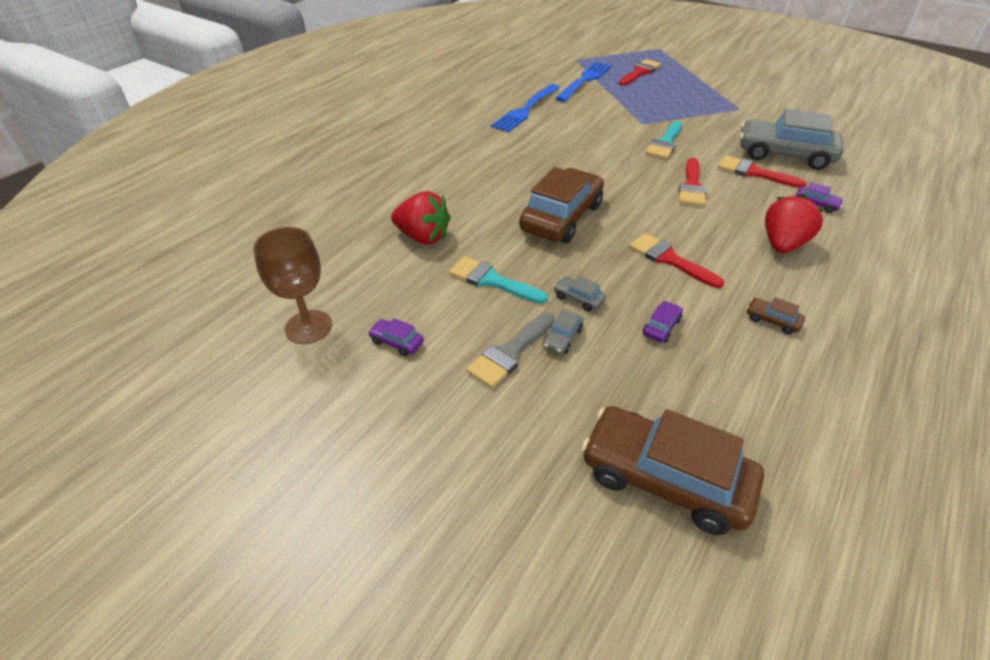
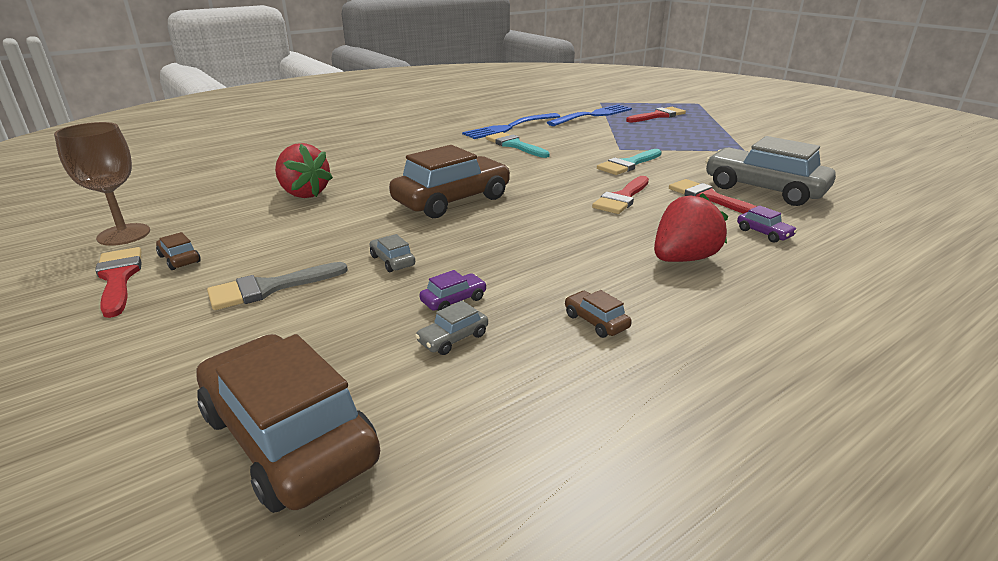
camera: 20 degrees right, 15 degrees down
(397, 342) = (179, 259): purple car -> brown car
(491, 280) = (325, 232): turquoise brush -> turquoise brush (514, 145)
(562, 338) = (336, 287): grey car -> grey car (453, 338)
(669, 259) = (529, 248): red brush -> red brush (118, 278)

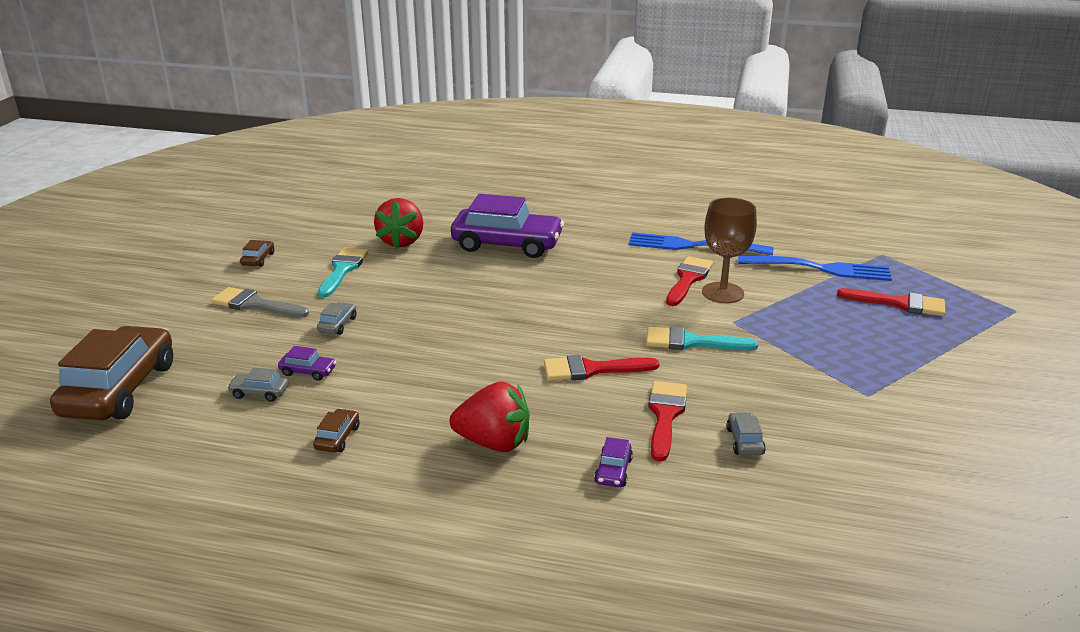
camera: 50 degrees right, 0 degrees up
(118, 278) = (218, 257): red brush -> red brush (688, 279)
(124, 234) = (267, 226): brown goblet -> brown goblet (722, 293)
(395, 165) = (507, 244): none -> purple car
(452, 200) = (471, 298): brown car -> none
(514, 145) = (645, 269): turquoise brush -> turquoise brush (343, 270)
(764, 189) = (744, 441): grey car -> grey car, size x0.40

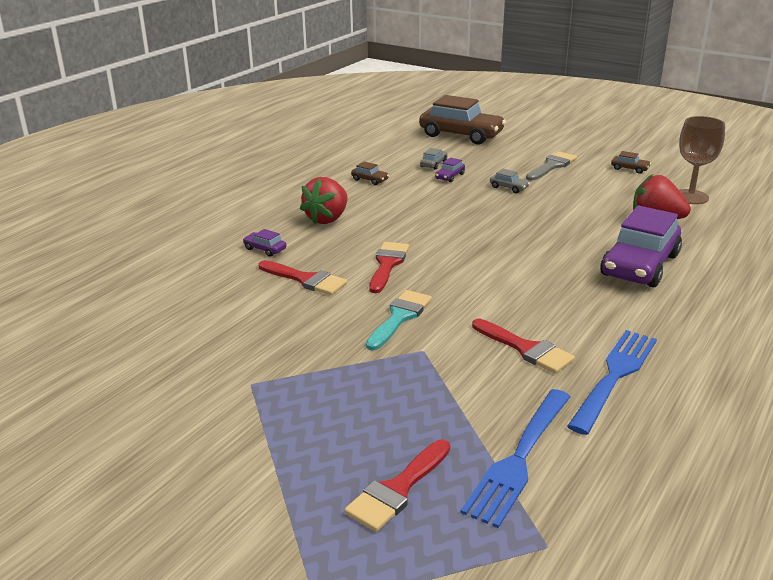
camera: 110 degrees right, 0 degrees up
(343, 270) = (602, 194): turquoise brush -> none
(722, 293) = (485, 362): brown goblet -> brown goblet (690, 197)
(744, 441) = (249, 302): grey car -> none

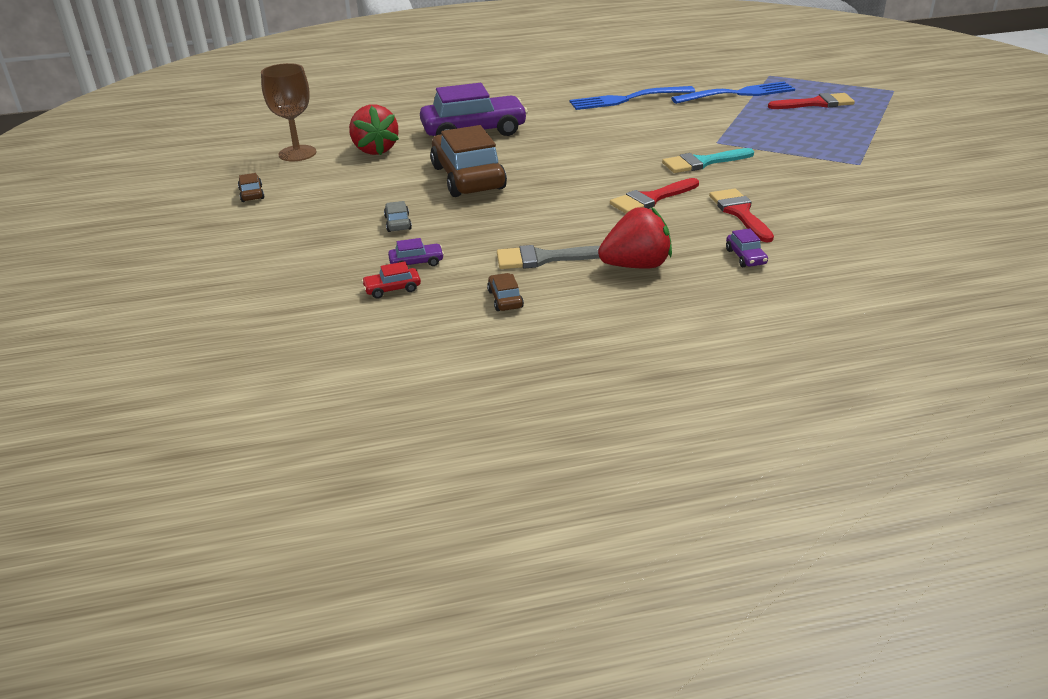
camera: 135 degrees left, 5 degrees up
(433, 164) = (392, 289): grey car -> red car
(461, 135) = (250, 324): brown car -> brown car (468, 178)
(526, 349) = (650, 122): red brush -> none
(552, 166) = (297, 228): grey brush -> grey brush (543, 258)

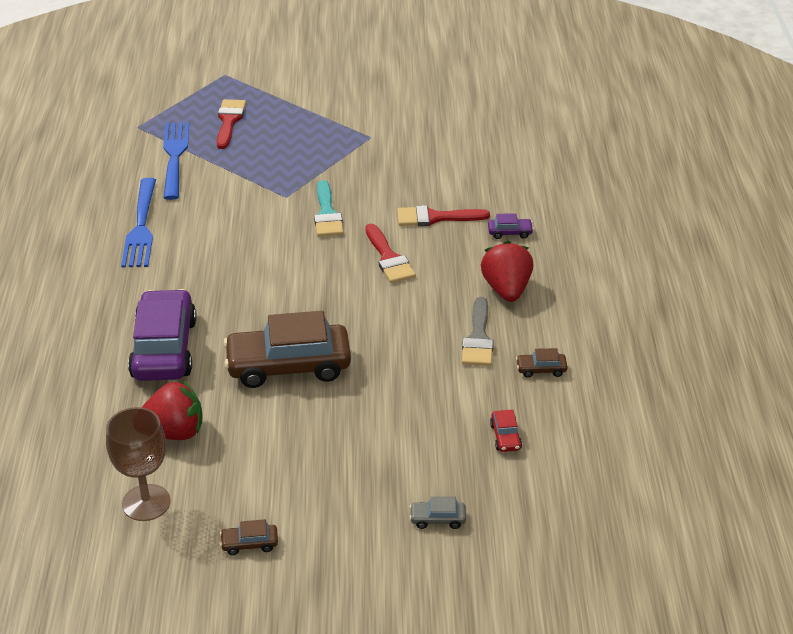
camera: 80 degrees left, 5 degrees up
(398, 223) = (374, 425): grey car -> grey car (437, 519)
(416, 262) = (460, 417): purple car -> none

